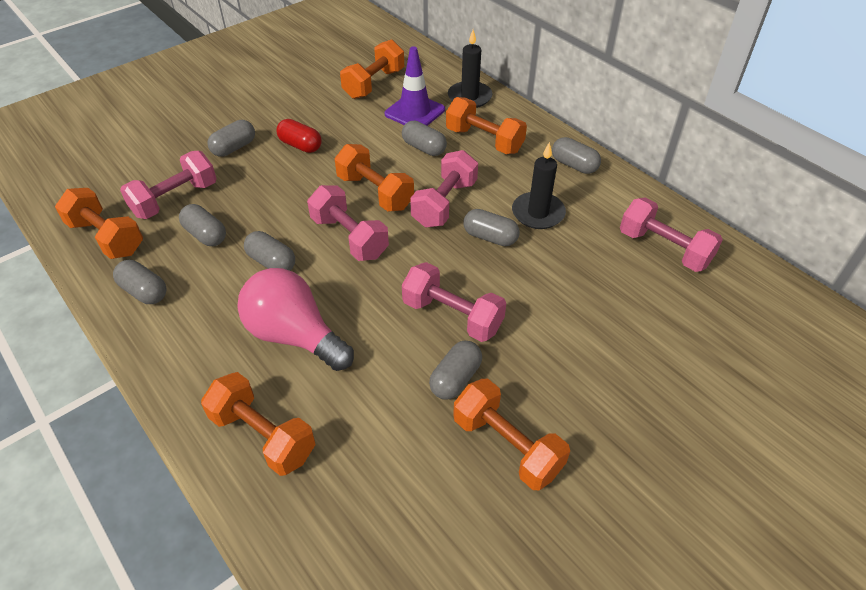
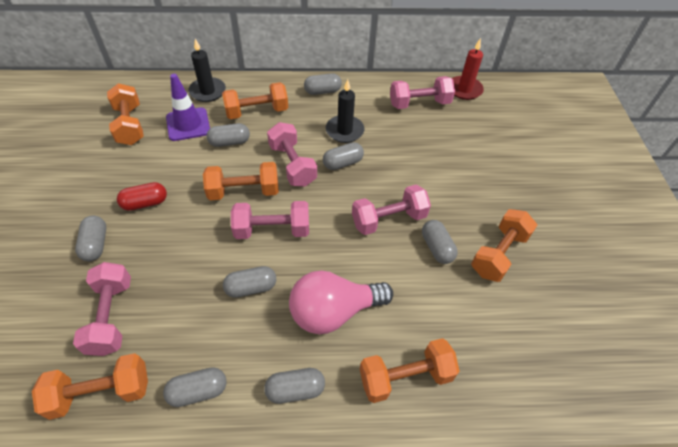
camera: 55 degrees left, 5 degrees up
(205, 235) = (177, 315): grey capsule -> grey capsule (295, 389)
(507, 446) = (499, 254): orange dumbbell -> orange dumbbell turned 45 degrees counterclockwise
(750, 277) = (464, 89): none -> red candle

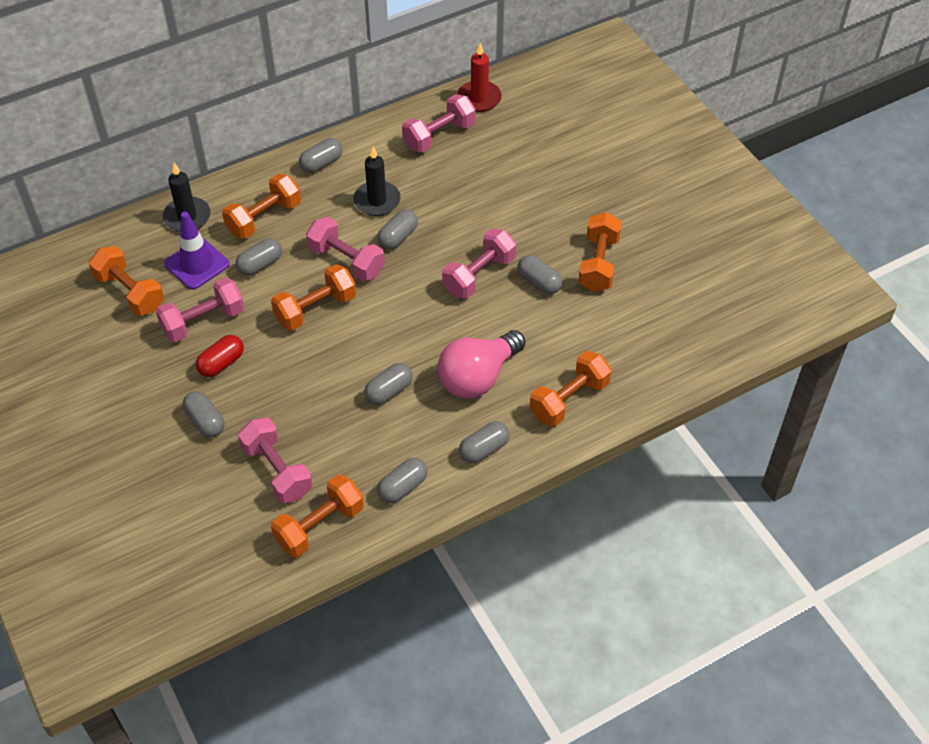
camera: 25 degrees left, 0 degrees up
(272, 230) = (372, 333): pink dumbbell -> pink dumbbell (203, 321)

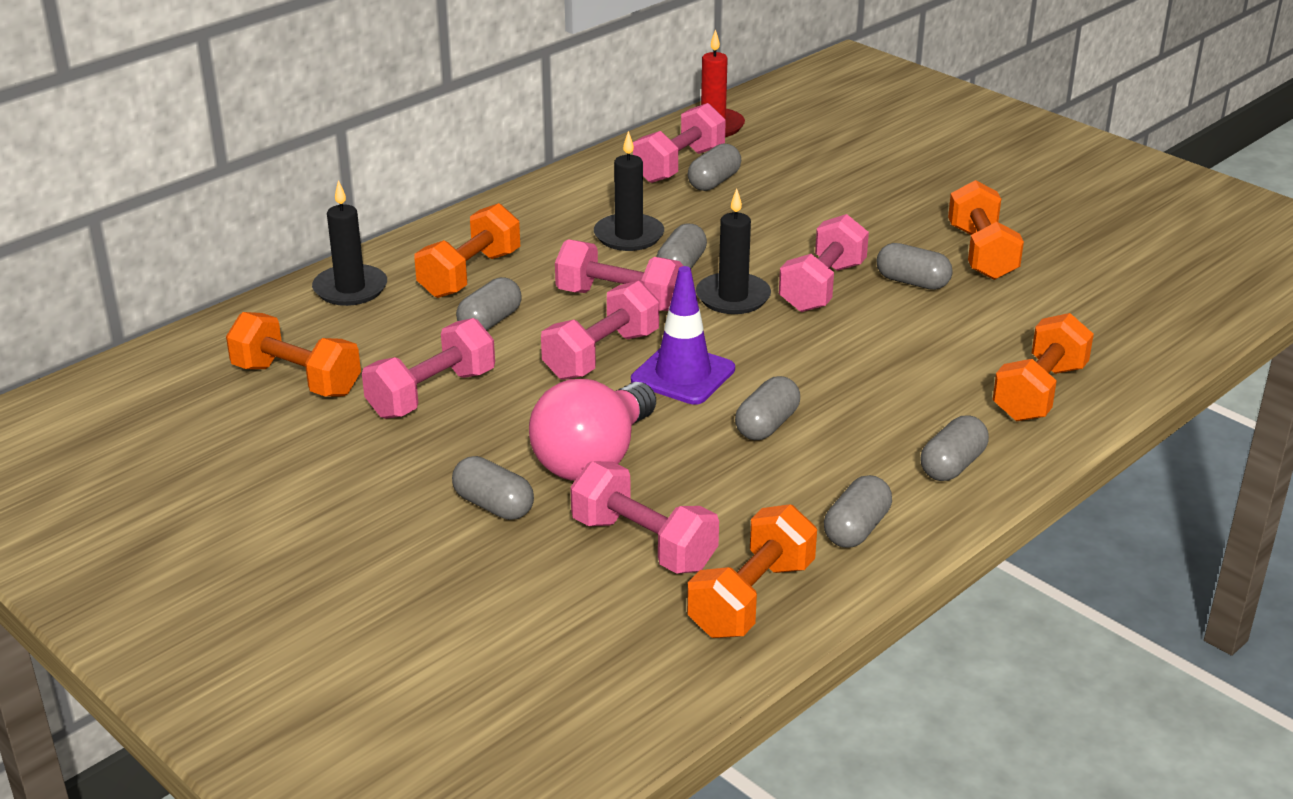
camera: 15 degrees left, 20 degrees down
(197, 264) = (390, 335): purple traffic cone -> purple traffic cone (683, 375)
(221, 363) = (485, 435): red capsule -> none
(315, 309) = (601, 355): orange dumbbell -> pink dumbbell
(321, 163) = (526, 211): grey capsule -> grey capsule (714, 182)
(418, 273) = (733, 297): none -> black candle
(478, 377) = (891, 390): pink light bulb -> pink light bulb (593, 459)

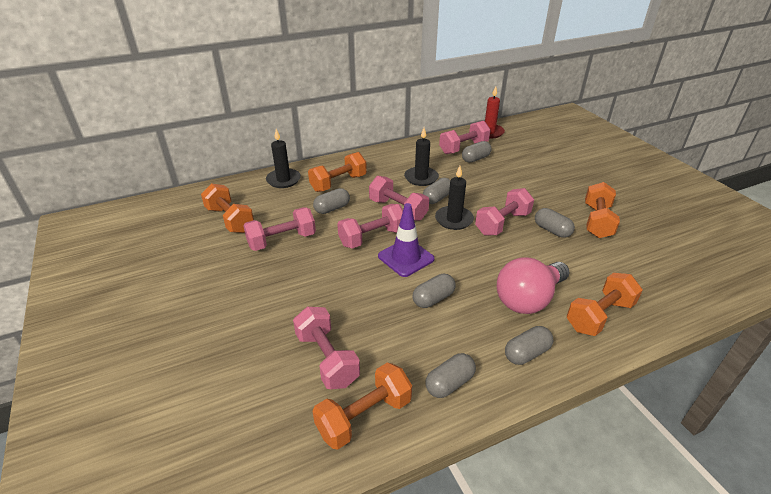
camera: 20 degrees right, 5 degrees up
(493, 505) = (268, 312): grey capsule -> none
(593, 459) = (333, 296): pink light bulb -> pink light bulb (528, 299)

